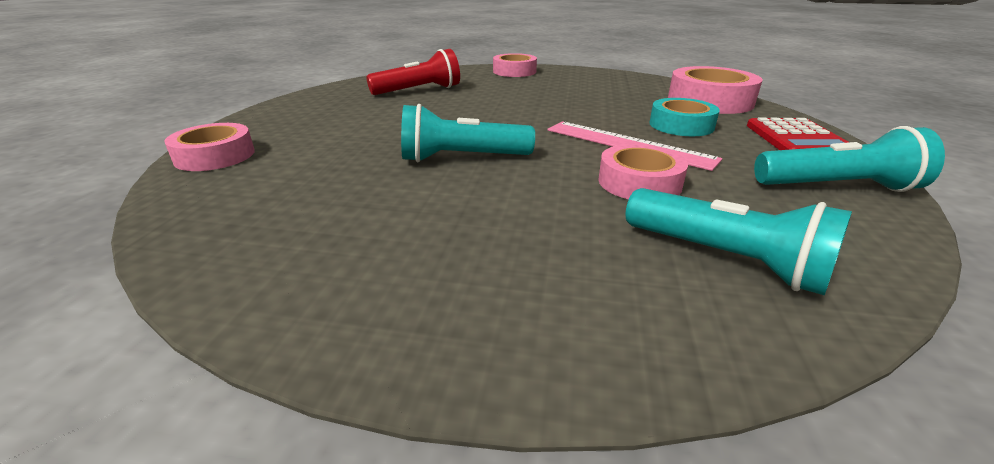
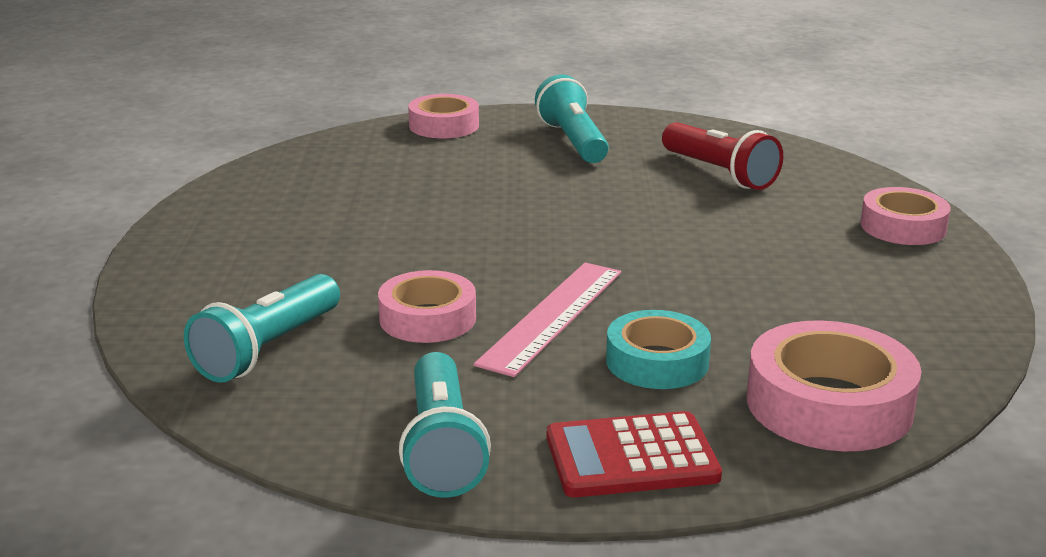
camera: 80 degrees right, 5 degrees down
(461, 158) = (470, 224): turquoise flashlight -> turquoise flashlight (572, 141)

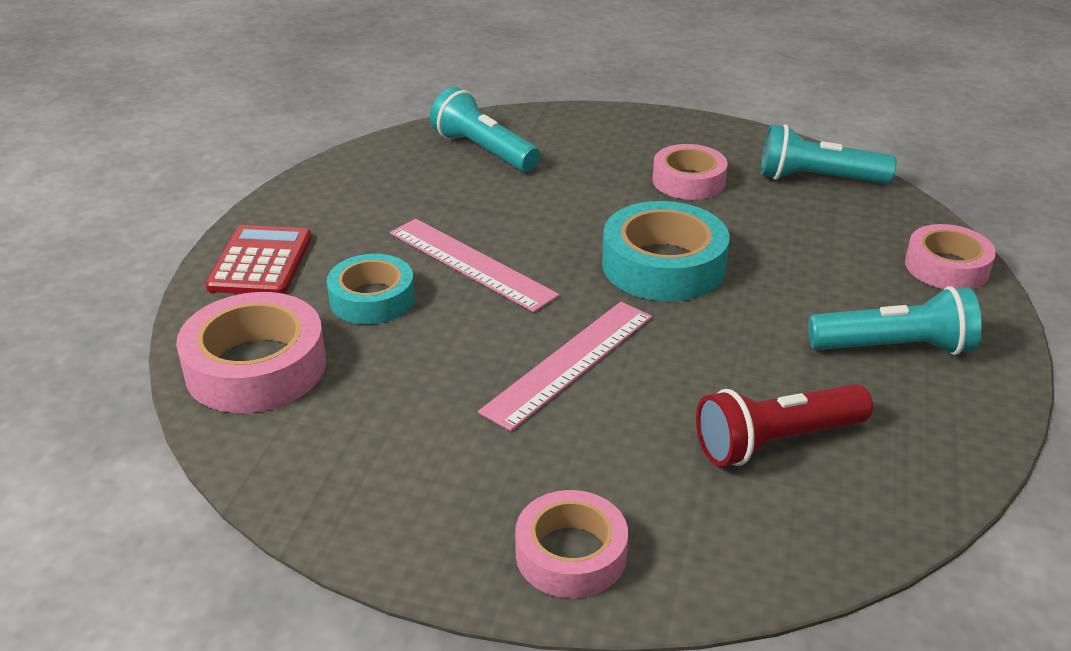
camera: 105 degrees right, 10 degrees up
(427, 318) = (496, 210): pink tape -> pink tape (688, 181)
(442, 448) = (323, 198): turquoise flashlight -> turquoise flashlight (817, 179)
(500, 224) = (663, 265): none -> turquoise tape
(686, 249) = (569, 363): none -> pink ruler

